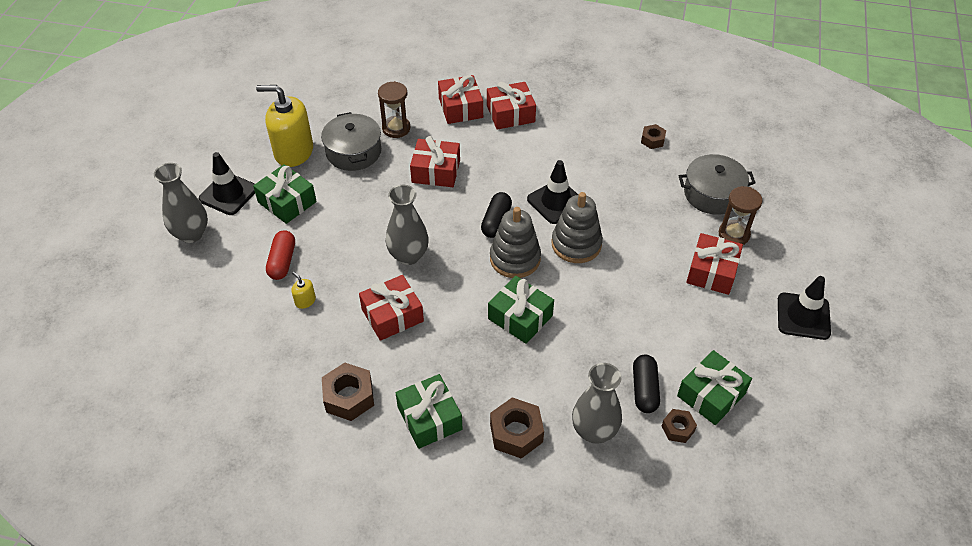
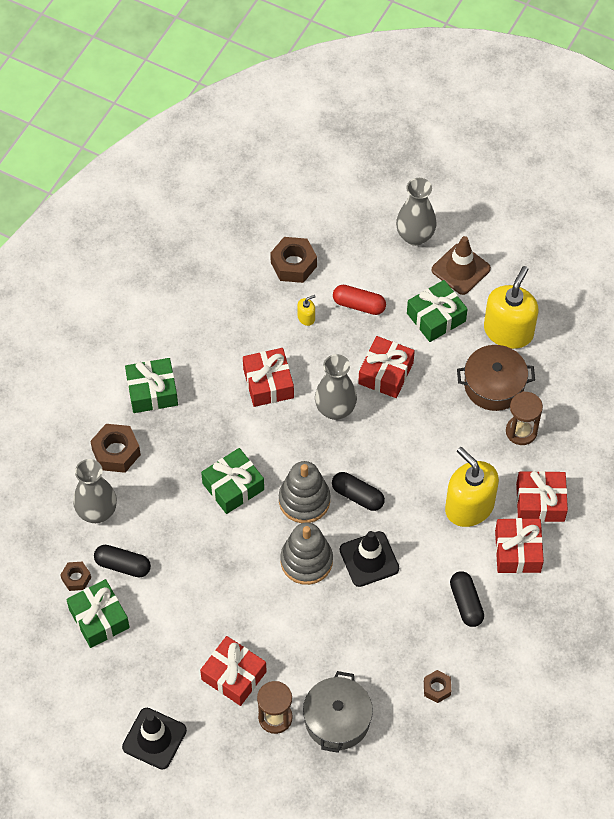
camera: 105 degrees right, 10 degrees up
(228, 194) = (461, 269): black traffic cone -> brown traffic cone
(349, 397) = (193, 336): brown nut -> brown nut (293, 264)
(353, 152) = (494, 385): grey pot -> brown pot
(436, 171) = (444, 456): red gift -> red gift (386, 373)
(480, 148) = (469, 506): none -> yellow soap dispenser
(570, 135) = (466, 603): none -> black capsule

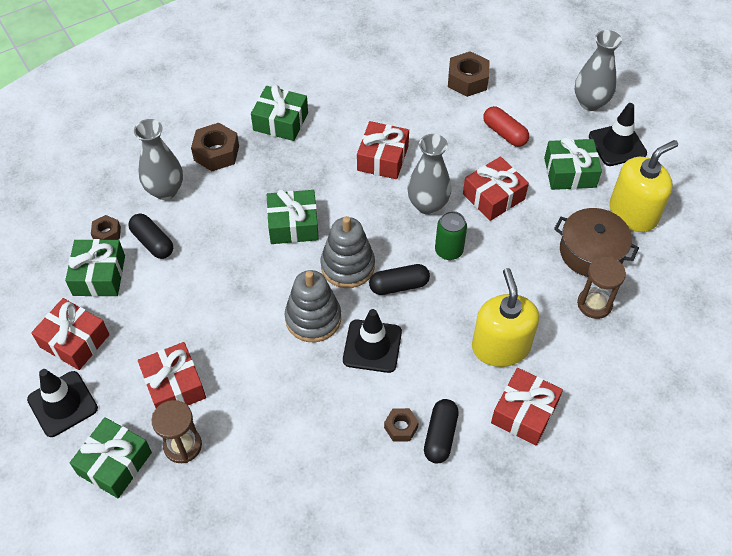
camera: 30 degrees right, 5 degrees down
(232, 760) = (115, 463): none -> green gift
(306, 317) = (451, 123): yellow soap dispenser -> none
(337, 719) = (239, 480): grey pot -> none
(357, 496) = (399, 286): black capsule -> black capsule turned 75 degrees counterclockwise
(379, 443) = (449, 251): none -> green can
(437, 688) = (357, 504): brown nut -> brown nut (401, 427)
(461, 269) = (617, 145): brown traffic cone -> black traffic cone
(540, 502) = (575, 378): red gift -> red gift (74, 341)

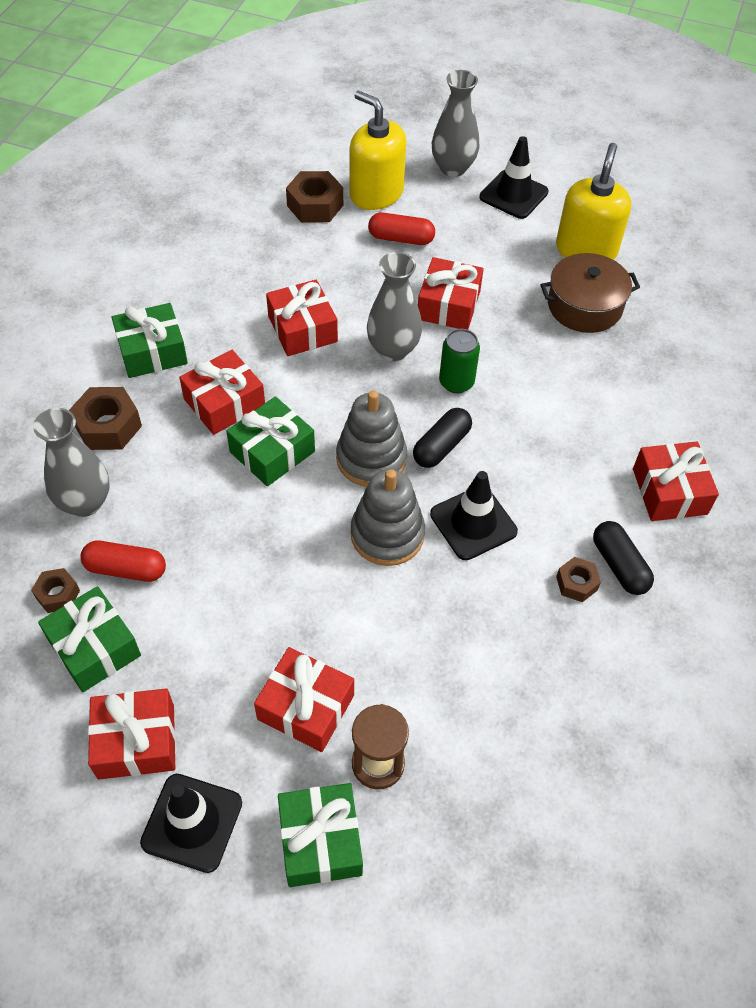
camera: 40 degrees left, 0 degrees up
(152, 242) = (126, 569): black capsule -> red capsule
(293, 178) = (224, 403): none -> red gift
(500, 347) = (591, 444): yellow soap dispenser -> yellow soap dispenser (376, 193)
(570, 172) = (496, 243): green gift -> none
(594, 304) = (632, 352): brown hourglass -> none

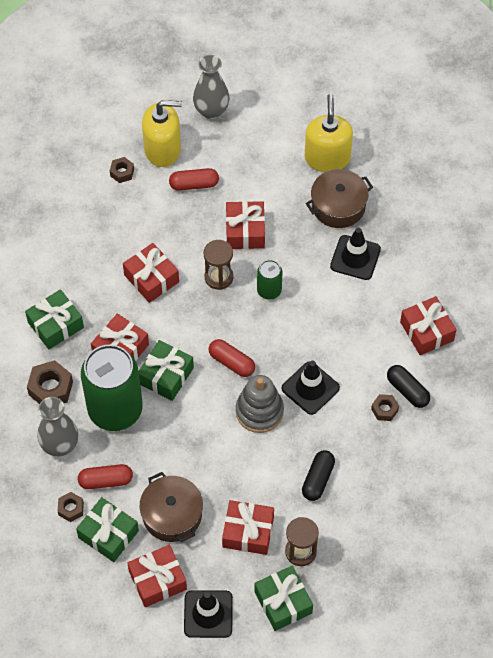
camera: 15 degrees left, 5 degrees up
(183, 477) = (115, 410): none -> green can
(200, 646) = (172, 515): none -> brown pot
(315, 205) = (122, 172): brown nut -> brown nut, size x0.59
(371, 459) = (232, 362): grey stacking toy -> red capsule
(376, 193) = (163, 149): yellow soap dispenser -> yellow soap dispenser turned 150 degrees clockwise
(393, 350) = (219, 277): grey vase -> brown hourglass
(441, 446) = (274, 340): black capsule -> black capsule (318, 479)
(513, 195) = (263, 123): black traffic cone -> black traffic cone (355, 257)

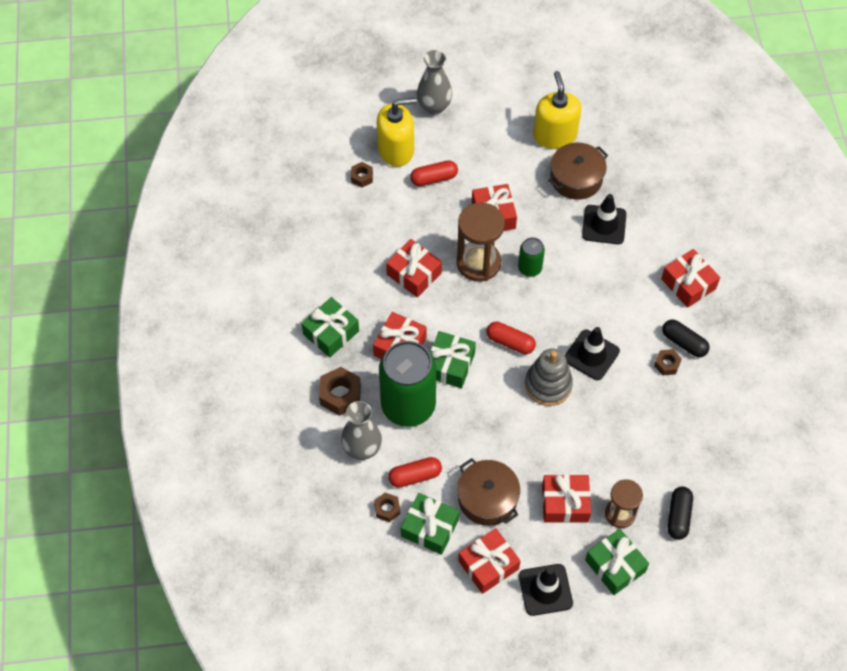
camera: 10 degrees left, 0 degrees up
(219, 277) = (478, 263): brown hourglass -> brown hourglass, size x1.58
(318, 479) = (620, 441): black capsule -> black capsule (678, 516)

